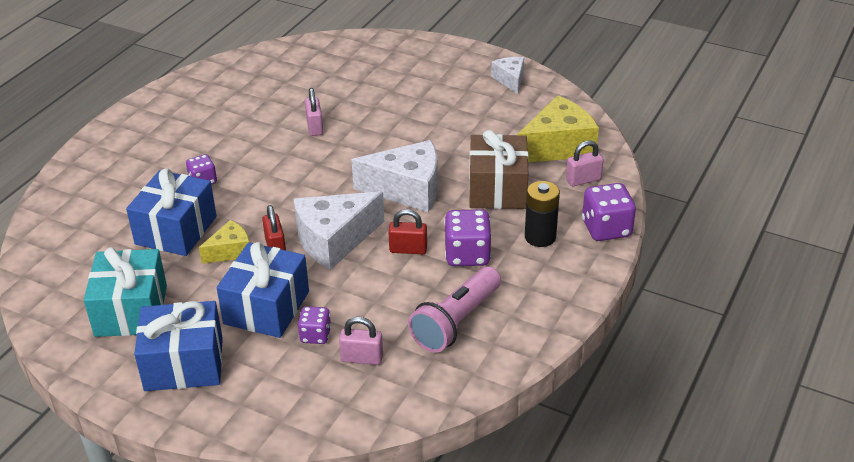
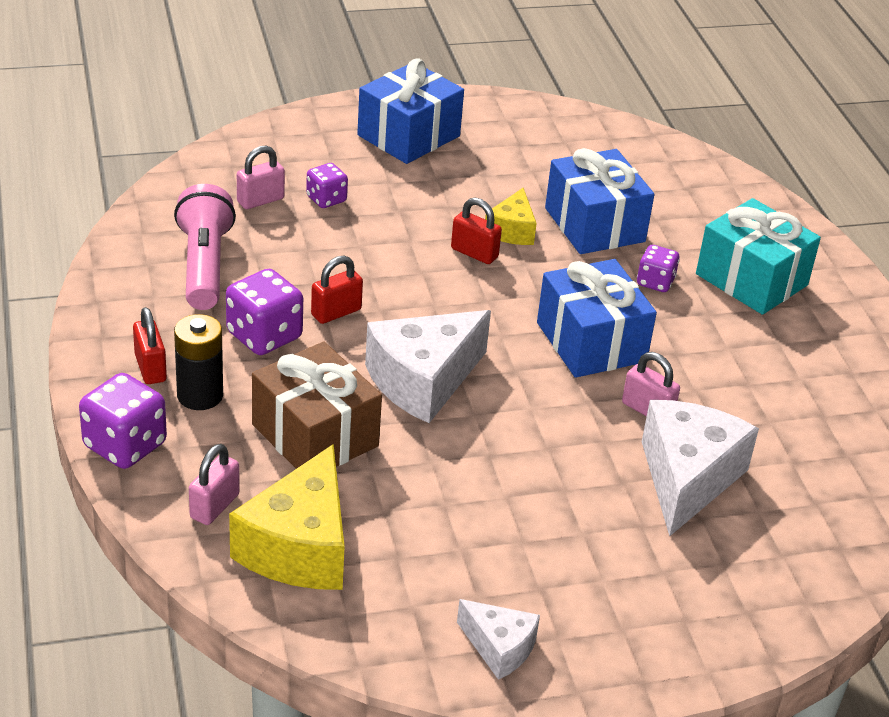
camera: 135 degrees right, 0 degrees up
(131, 310) = (516, 150): turquoise gift -> turquoise gift (751, 279)
(266, 307) = (403, 201): blue gift -> blue gift (591, 342)
(334, 240) = (426, 286): white cheese -> white cheese (687, 478)
(555, 266) = (150, 368): none -> red padlock

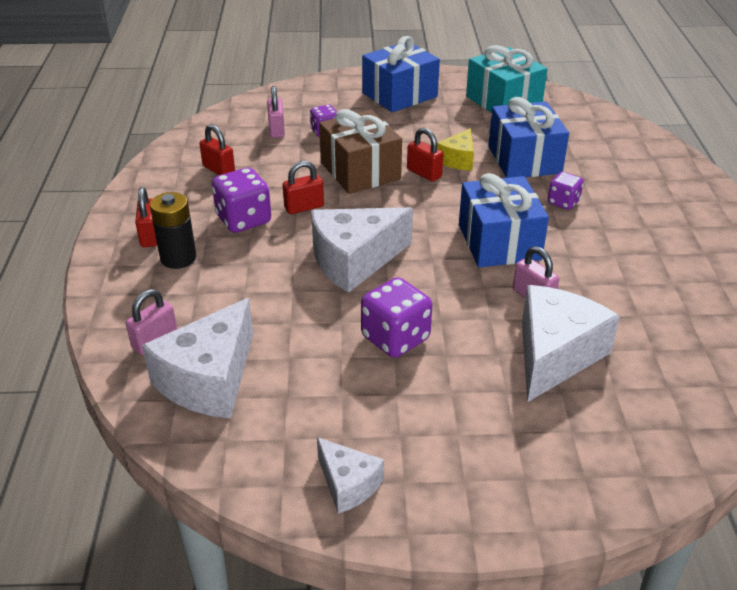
camera: 15 degrees right, 0 degrees up
(125, 445) = (107, 289): purple dice -> purple dice (395, 338)
(204, 266) = (219, 170): pink flashlight -> red padlock
(260, 200) = (277, 130): pink padlock -> pink padlock turned 75 degrees counterclockwise
(299, 547) = (209, 379): yellow cheese -> white cheese
(315, 435) = (254, 294): brown gift -> brown gift (360, 171)
(751, 279) = (644, 205): turquoise gift -> turquoise gift (503, 101)

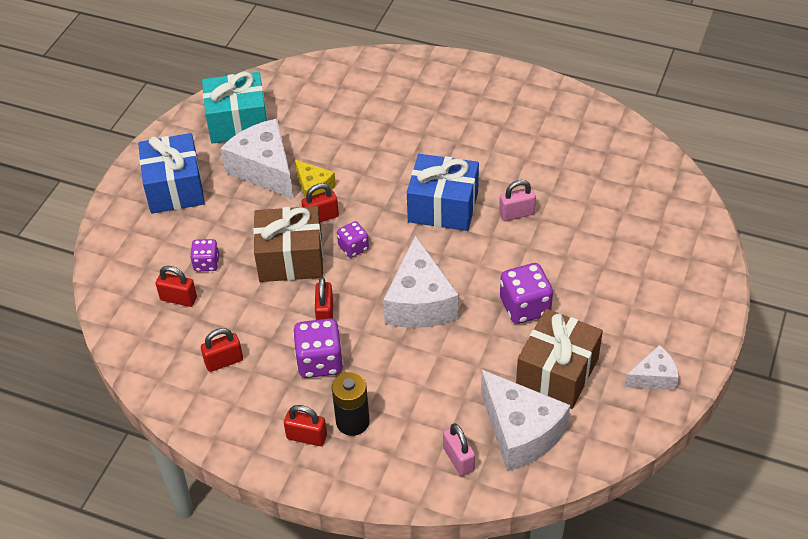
camera: 65 degrees left, 10 degrees up
(277, 130) = (178, 299): pink padlock -> red padlock
(311, 389) = (557, 372): none -> brown gift
(524, 159) = (340, 147): blue gift -> none
(555, 355) = (581, 227): white cheese -> white cheese (264, 169)
(563, 202) = (413, 149): purple dice -> purple dice (353, 248)

